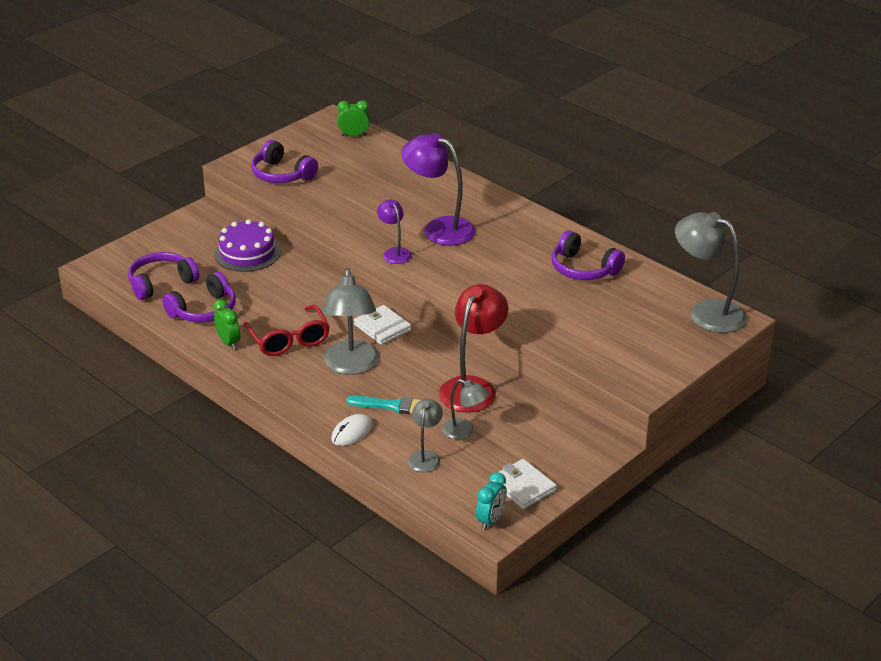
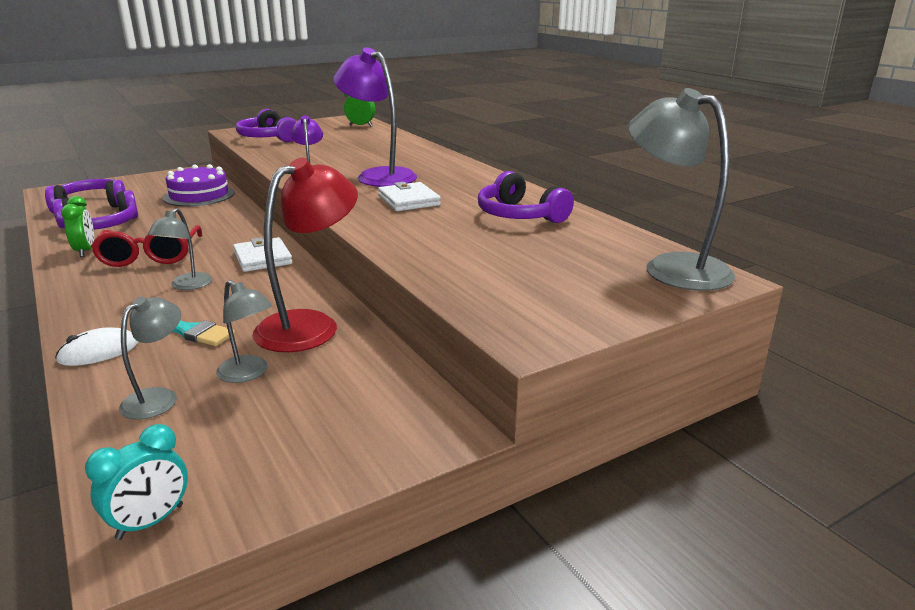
camera: 15 degrees right, 10 degrees down
(351, 366) = (187, 286): grey lamp -> grey lamp, size x0.54
(523, 487) = (261, 470): white wallet -> white wallet (409, 200)

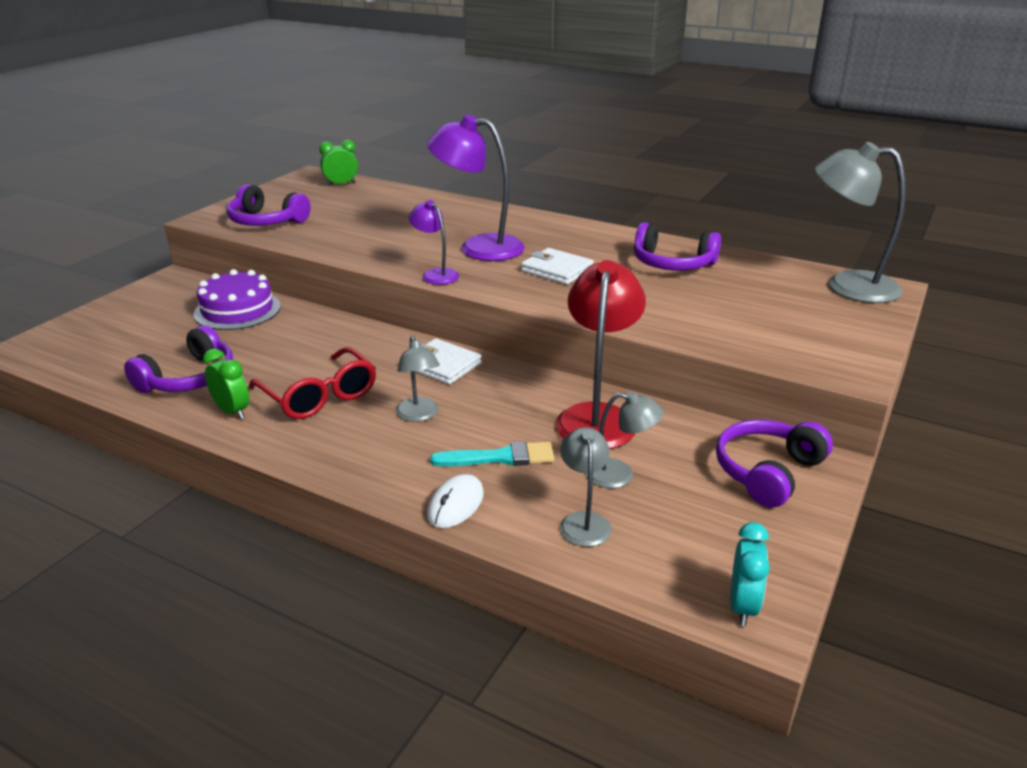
camera: 30 degrees left, 5 degrees up
(91, 205) = (123, 355): purple headphones -> purple headphones (767, 472)

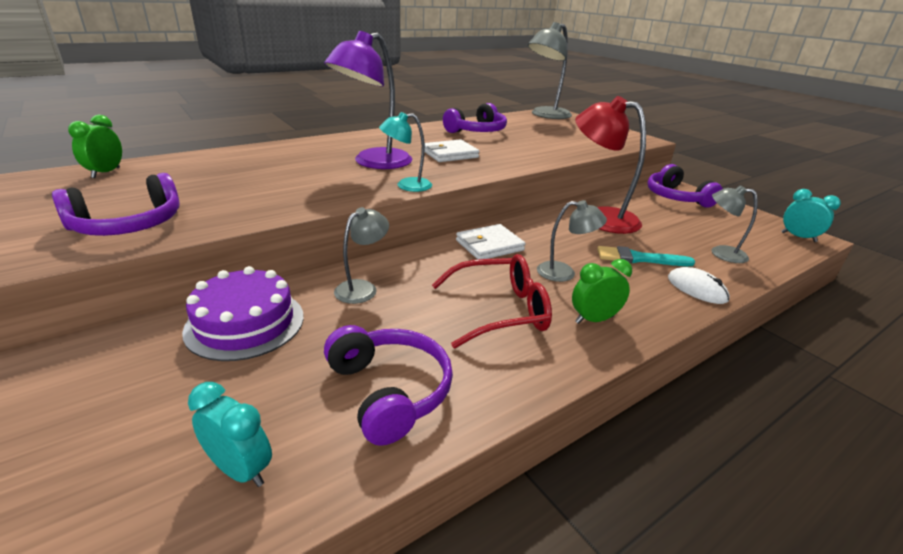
camera: 65 degrees left, 0 degrees up
(106, 357) = (240, 469): none -> turquoise clock
(232, 411) = (496, 370): green clock -> green clock (594, 319)
(435, 274) = (406, 185): purple lamp -> turquoise lamp
(500, 457) = (639, 258): turquoise brush -> turquoise brush turned 105 degrees counterclockwise
(620, 475) = (671, 230): grey lamp -> grey lamp (362, 288)

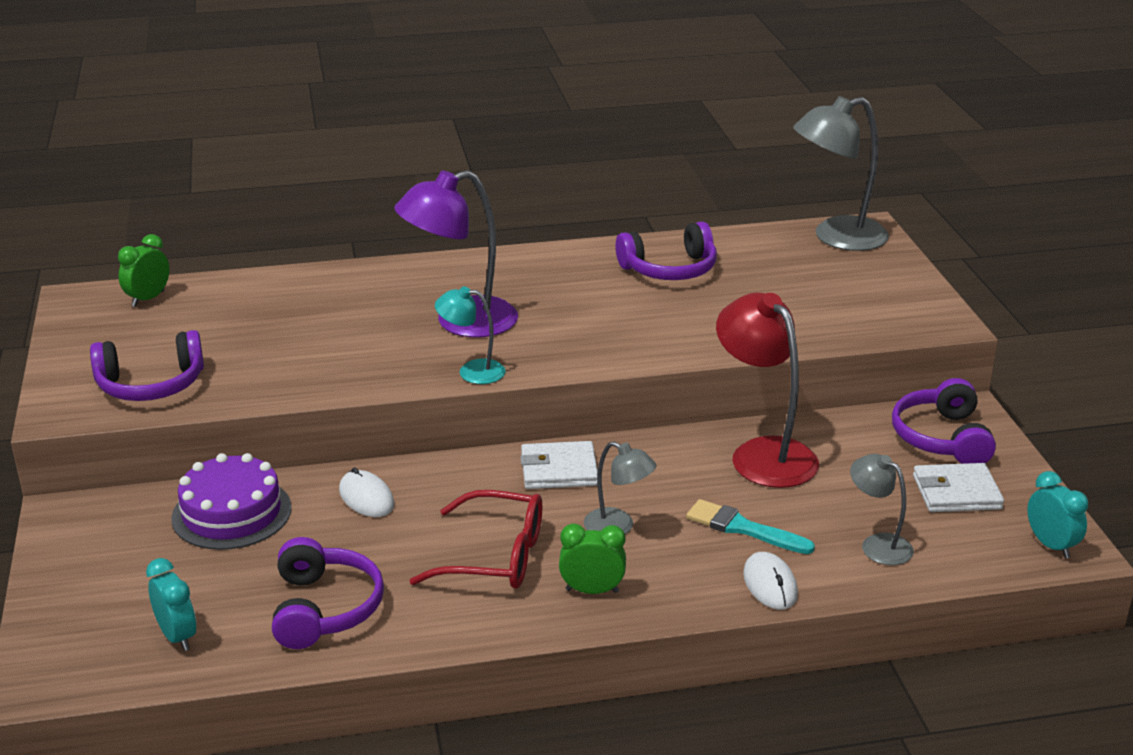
camera: 25 degrees right, 0 degrees up
(362, 288) = (366, 497): grey lamp -> white mouse
(450, 154) = (580, 318): white wallet -> white wallet (956, 492)

